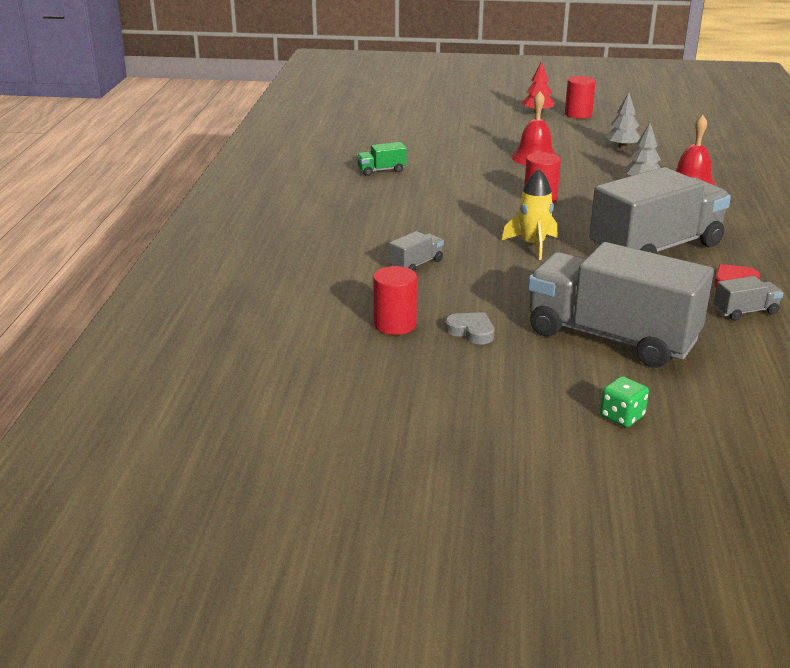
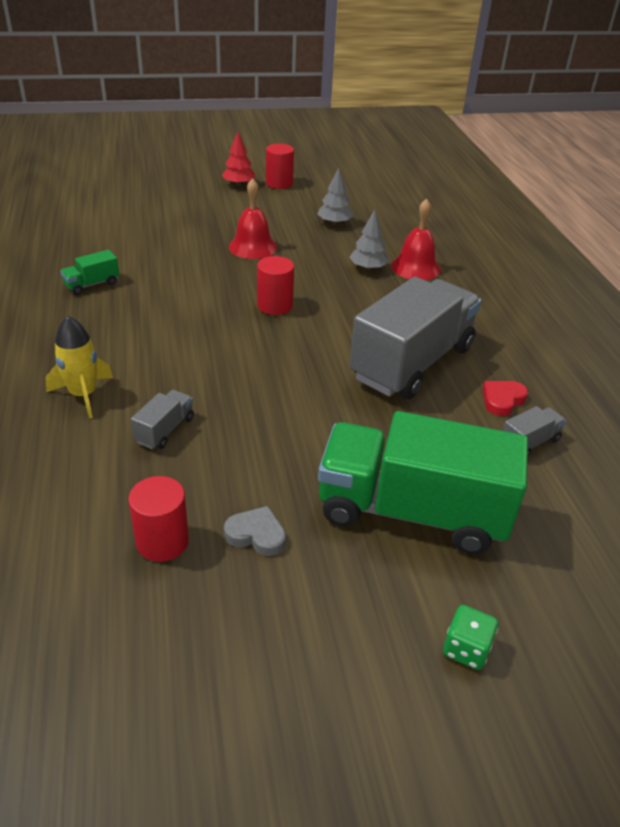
camera: 20 degrees left, 10 degrees up
(533, 245) = (286, 377): yellow rocket -> yellow rocket (83, 395)
(611, 337) = (412, 511): grey truck -> green truck

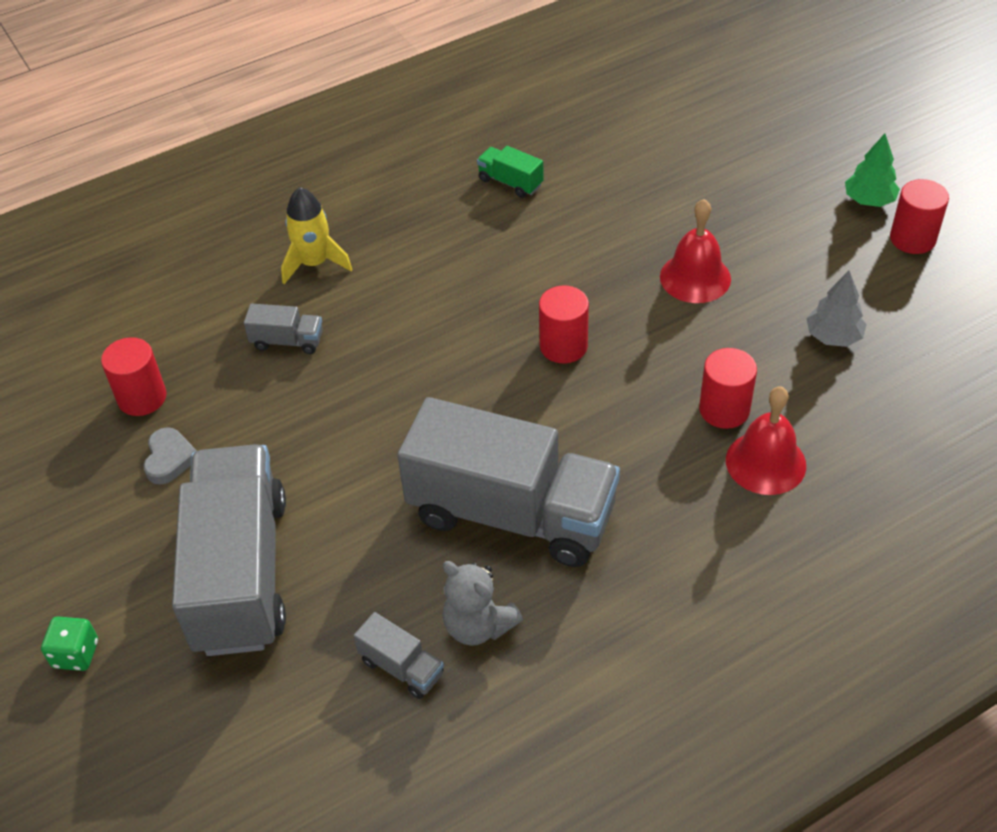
camera: 75 degrees right, 10 degrees up
(238, 184) = (869, 200): red tree -> green tree
(368, 268) = (724, 409): grey tree -> red cylinder
(412, 511) = (240, 573): green truck -> grey truck
(502, 400) = (478, 626): red heart -> grey teddy bear

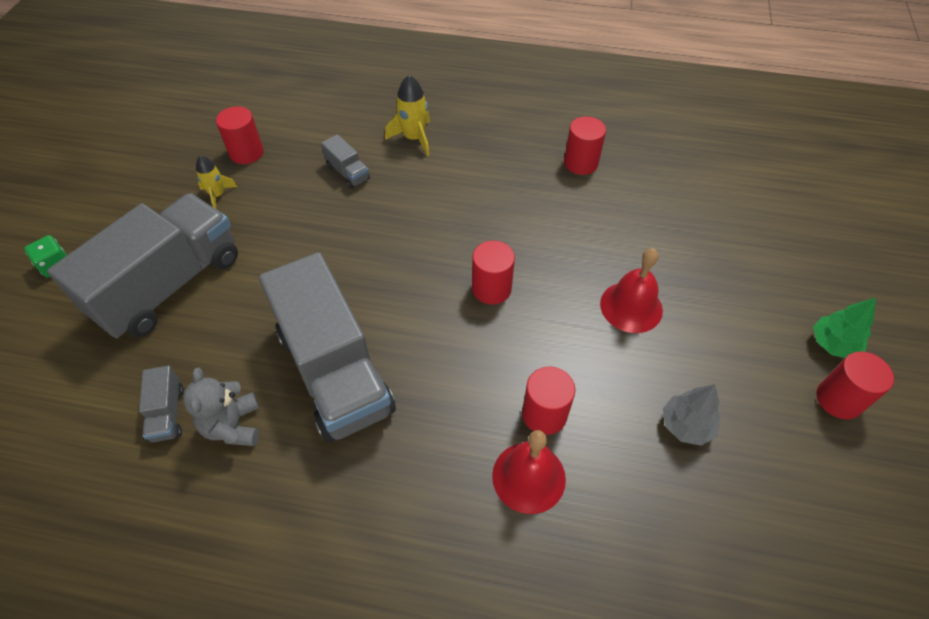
camera: 40 degrees right, 5 degrees up
(169, 459) = (217, 195): grey heart -> yellow rocket
(510, 182) = (581, 163): green truck -> red cylinder

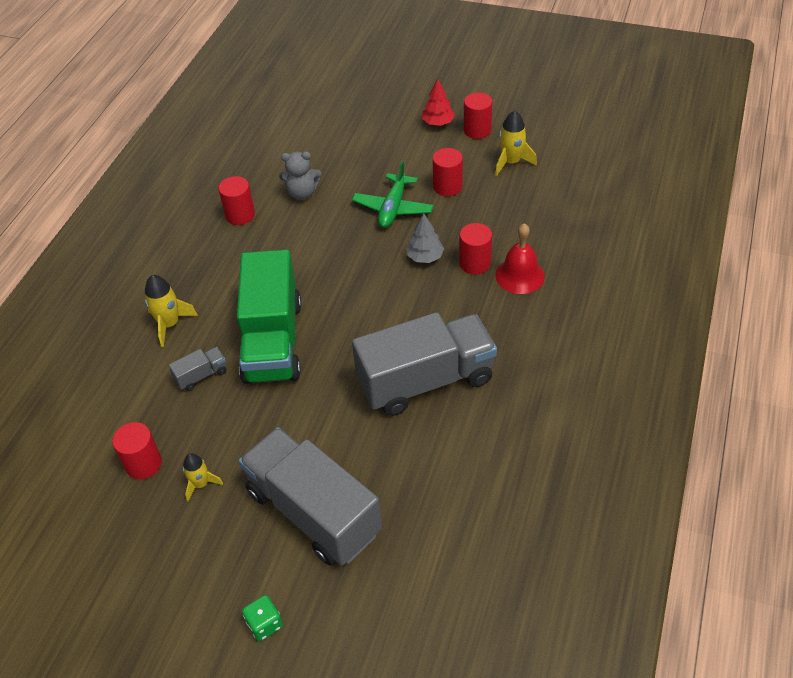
camera: 80 degrees left, 5 degrees down
(168, 413) = (452, 493): grey truck -> none
(233, 426) = (468, 445): grey teddy bear -> grey teddy bear (302, 193)
(394, 220) = (273, 341): none -> green truck
(491, 288) = (362, 282): red cylinder -> red cylinder (447, 186)
(631, 307) = (393, 208): red bell -> green plane
(686, 425) = (489, 197): grey tree -> grey tree (425, 257)
(780, 454) = (511, 162): none -> yellow rocket
(833, 344) = (438, 123): green tree -> red tree

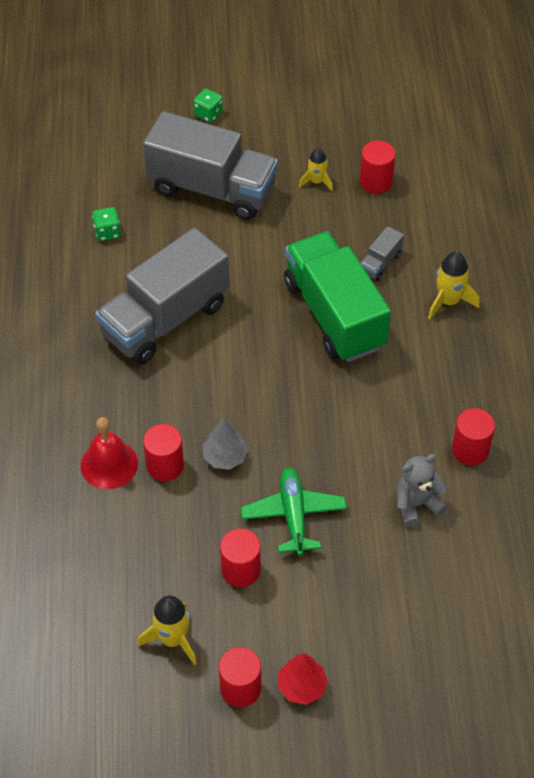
camera: 155 degrees right, 5 degrees up
(447, 493) = (107, 232): none -> green dice

